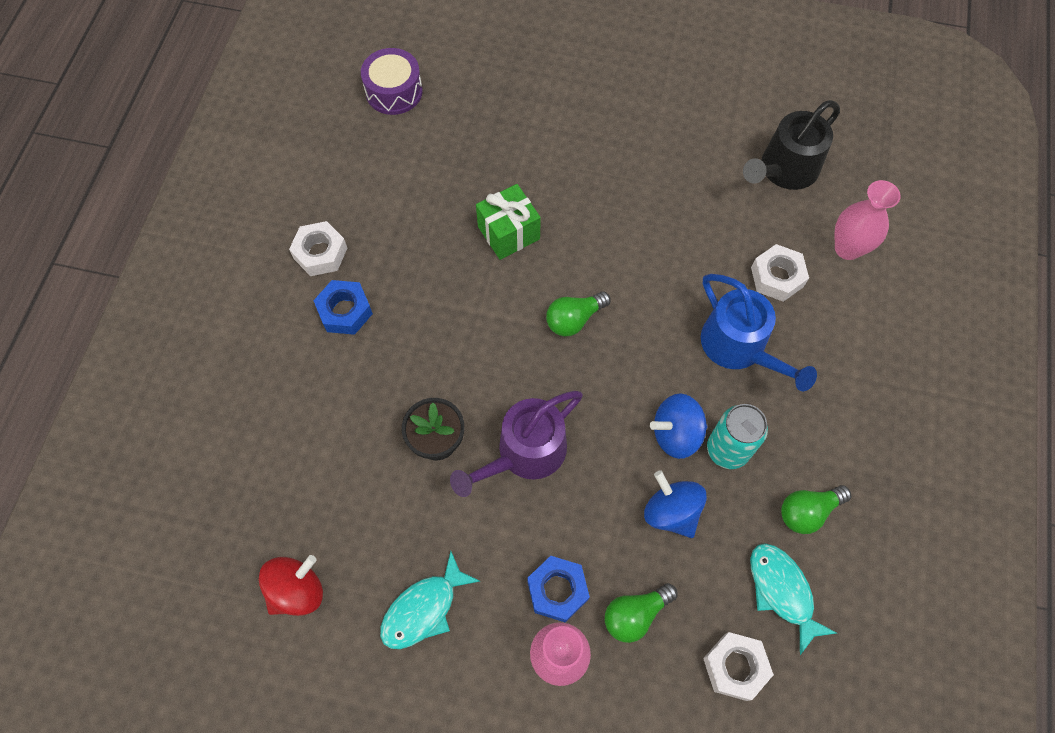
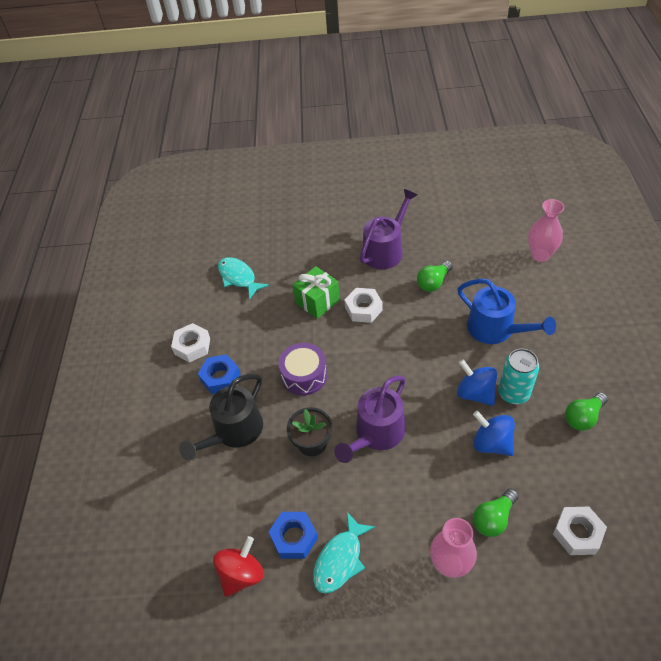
camera: 10 degrees left, 15 degrees down
(394, 91) = (213, 239): purple drum -> purple drum (304, 375)
(557, 590) = (432, 518): blue nut -> blue nut (294, 537)
(574, 319) = (380, 341): green light bulb -> green light bulb (433, 283)
(630, 178) = (385, 250): none -> purple watering can
(676, 434) = (475, 393): blue spinning top -> blue spinning top turned 75 degrees clockwise
(777, 277) = (502, 282): white nut -> white nut (363, 309)
(782, 591) = (588, 473): turquoise fish -> turquoise fish (238, 277)
(784, 170) = (482, 222): black watering can -> black watering can (234, 431)

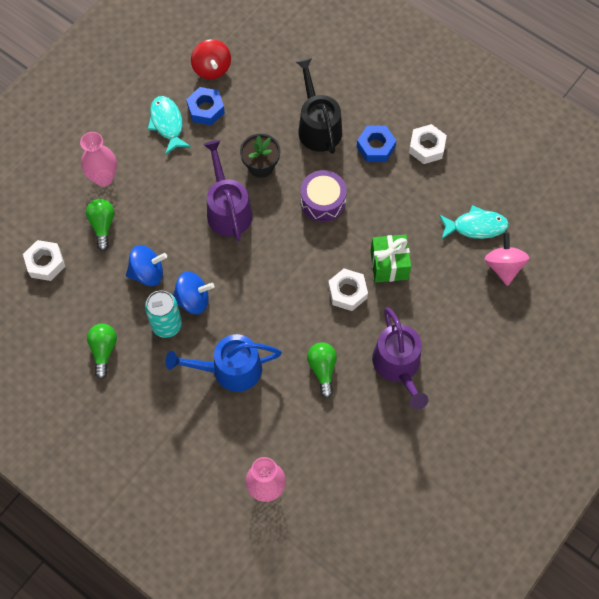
camera: 125 degrees right, 15 degrees up
(257, 247) = (503, 266): none -> pink spinning top

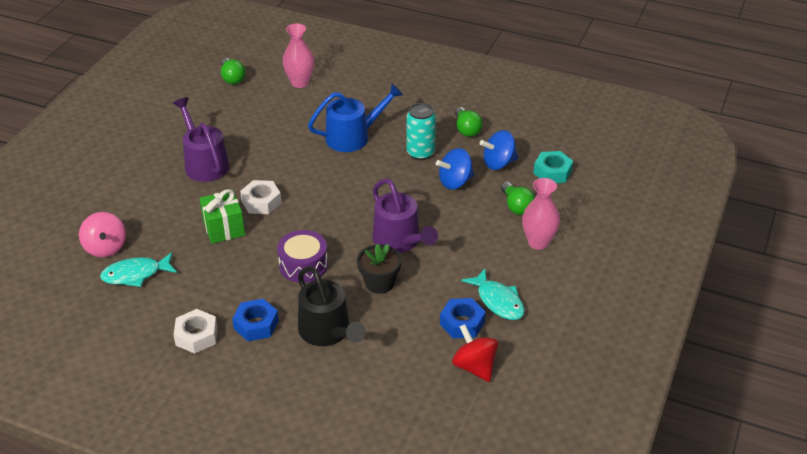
camera: 165 degrees right, 25 degrees down
(45, 263) = (552, 172): white nut -> turquoise nut
(193, 300) = (404, 172): blue spinning top -> blue spinning top (498, 163)
(322, 369) = (272, 150): green light bulb -> green light bulb (232, 78)

